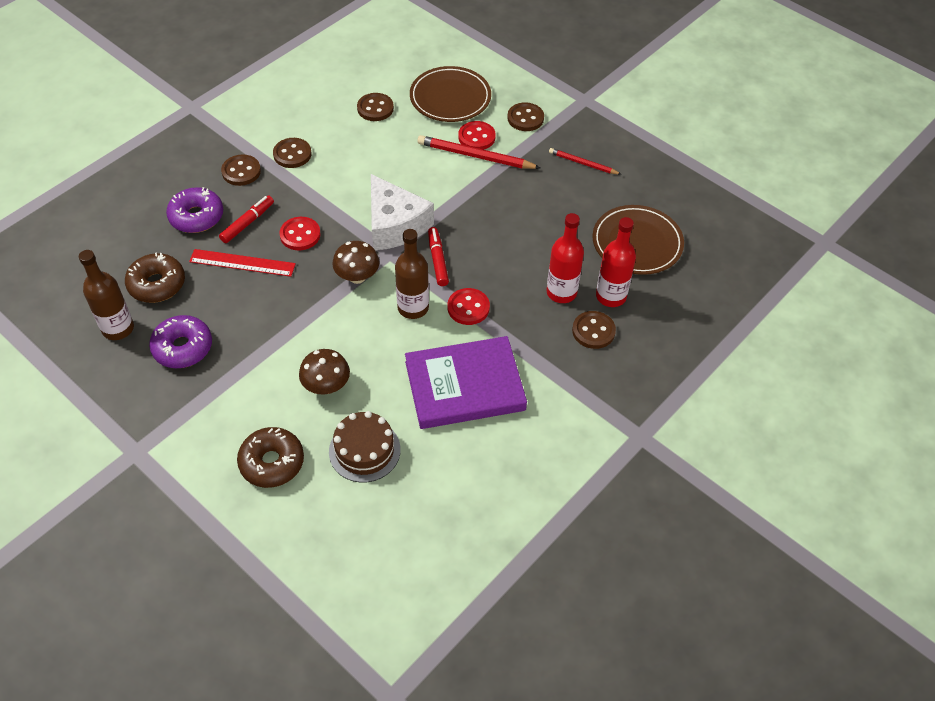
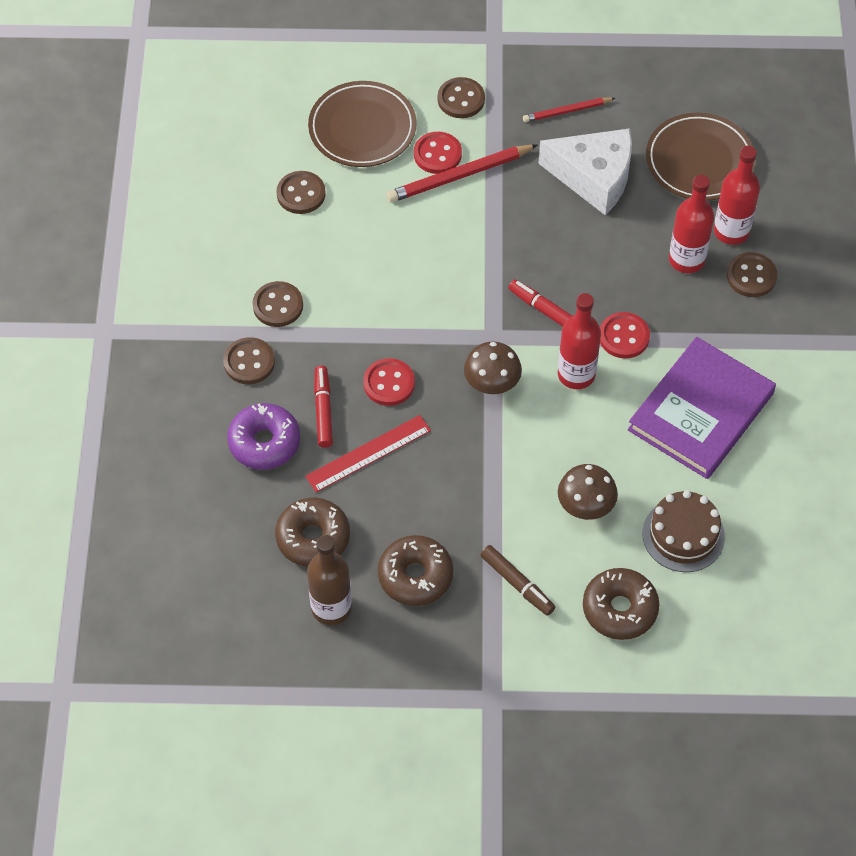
camera: 40 degrees left, 5 degrees up
(183, 348) = (415, 576): purple donut -> brown donut
(232, 398) = (517, 584): none -> brown marker
(395, 225) = (466, 305): white cheese -> white cheese (594, 177)
(413, 308) = (576, 374): brown bottle -> red bottle

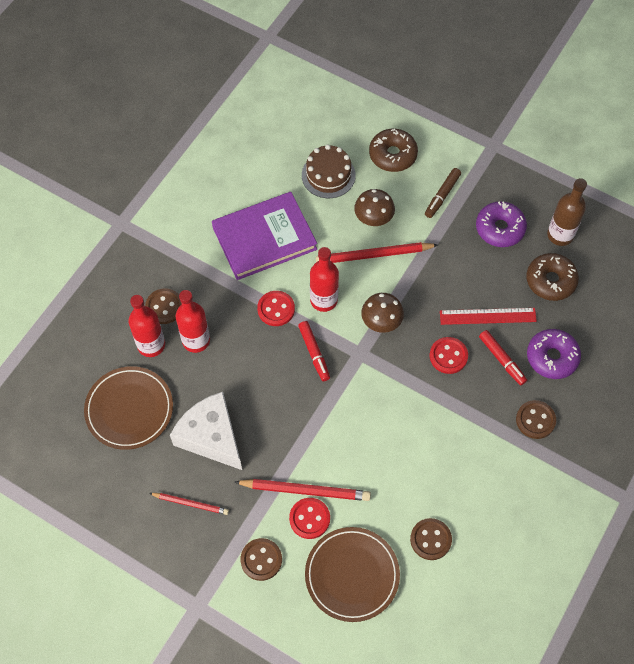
camera: 150 degrees left, 5 degrees up
(278, 305) = (494, 453): brown button -> none
(323, 410) = (502, 360): red marker -> red marker turned 60 degrees counterclockwise
(415, 576) = (500, 228): brown donut -> purple donut
(517, 584) = (442, 196): brown marker -> brown marker turned 135 degrees counterclockwise
(553, 459) = (374, 255): none -> red pencil

